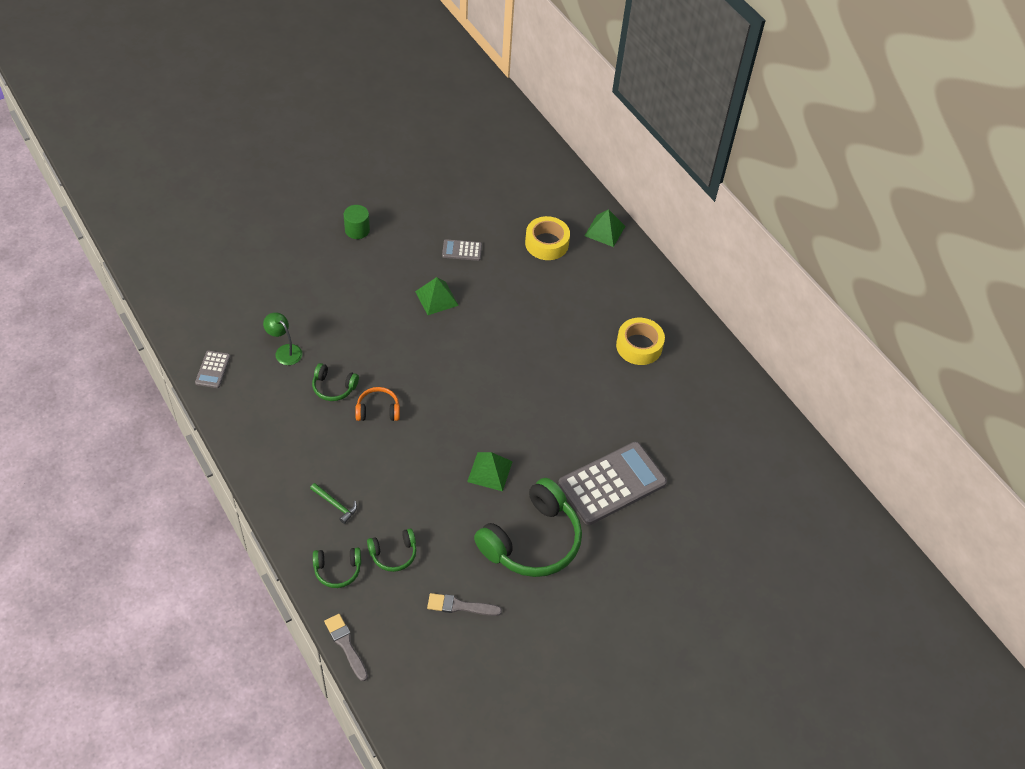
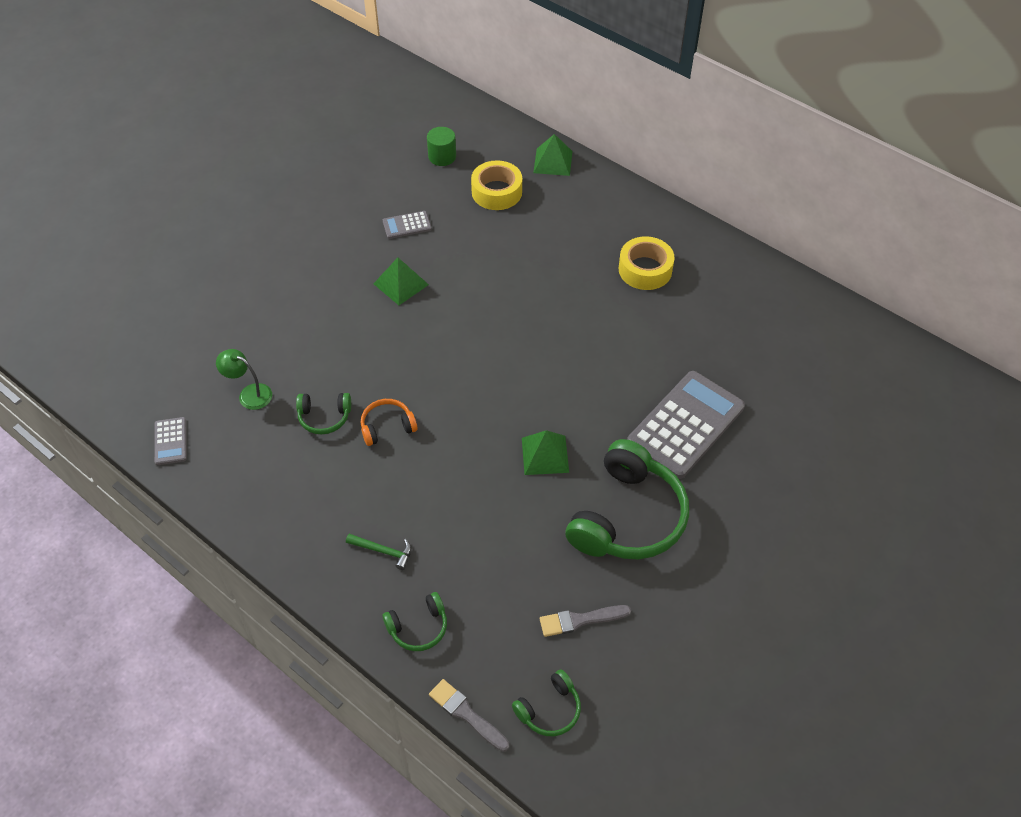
camera: 15 degrees left, 0 degrees up
(357, 230) = (278, 237): green cylinder -> green cylinder (442, 156)
(393, 554) = (476, 586): green headphones -> green headphones (549, 710)

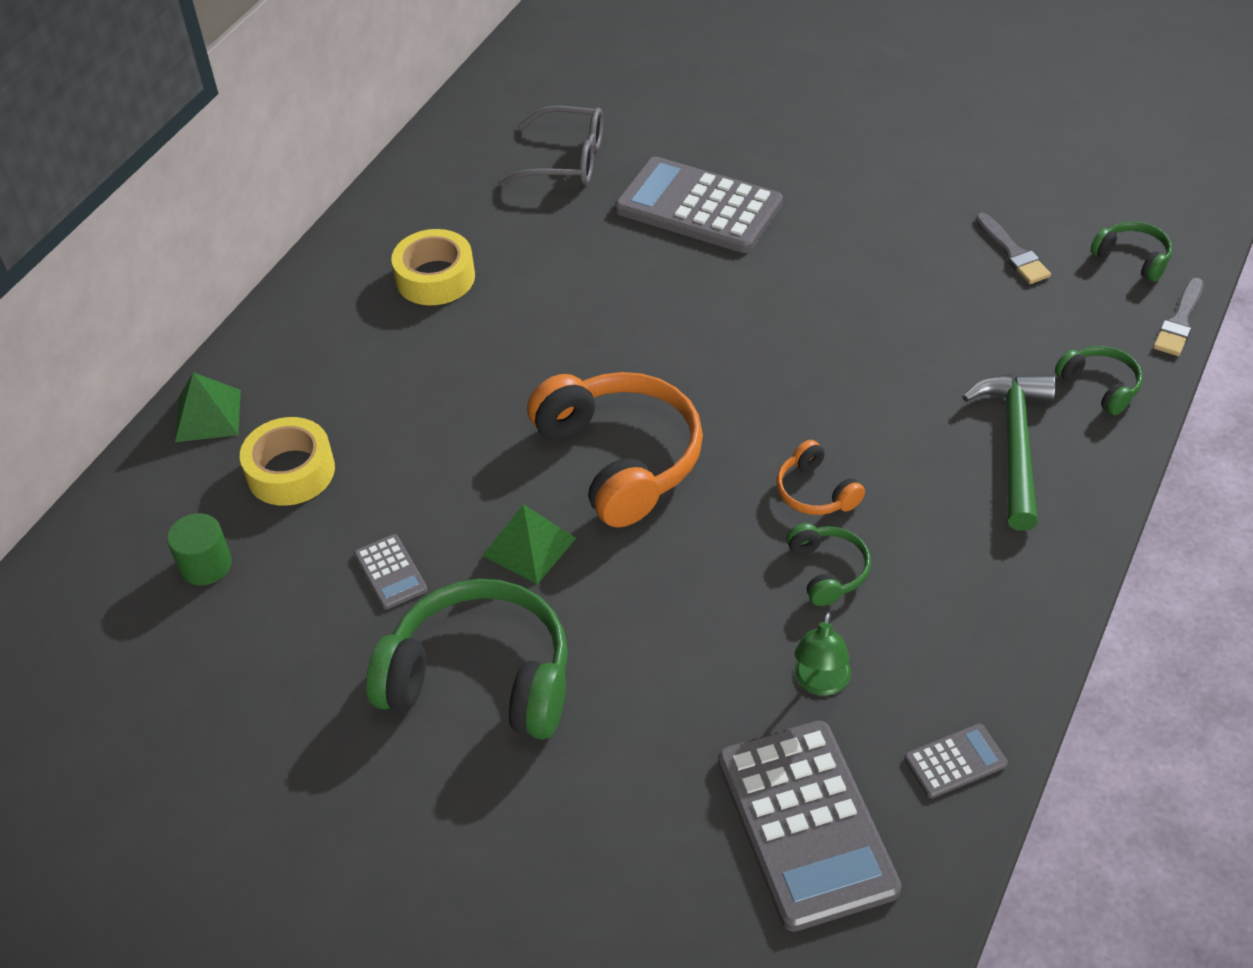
camera: 100 degrees left, 5 degrees down
(169, 366) = (806, 824): none -> grey calculator
(383, 551) = (1015, 445): green hammer -> green hammer, size x2.06
(452, 336) = (621, 459): none -> orange headphones
(545, 455) = (795, 321): green pyramid -> none
(628, 517) = (856, 235): green headphones -> green headphones (481, 678)
(758, 356) = (566, 160): none -> grey glasses

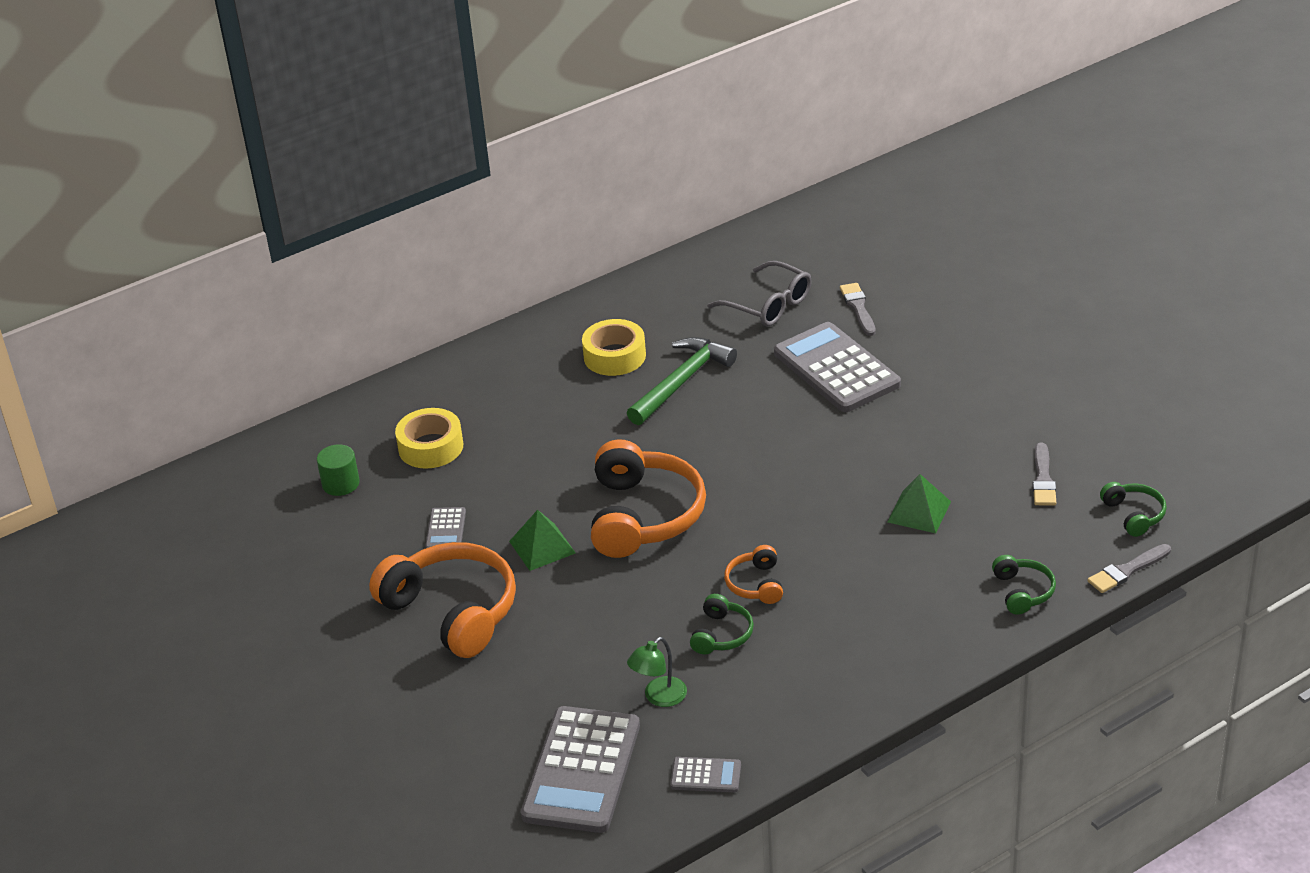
camera: 30 degrees right, 10 degrees down
(208, 415) = (405, 394): green pyramid -> green pyramid (919, 511)
(481, 678) = (453, 611): green headphones -> orange headphones
(666, 132) = (858, 308): none -> grey brush
(1015, 445) = (922, 606): green hammer -> green hammer (681, 382)

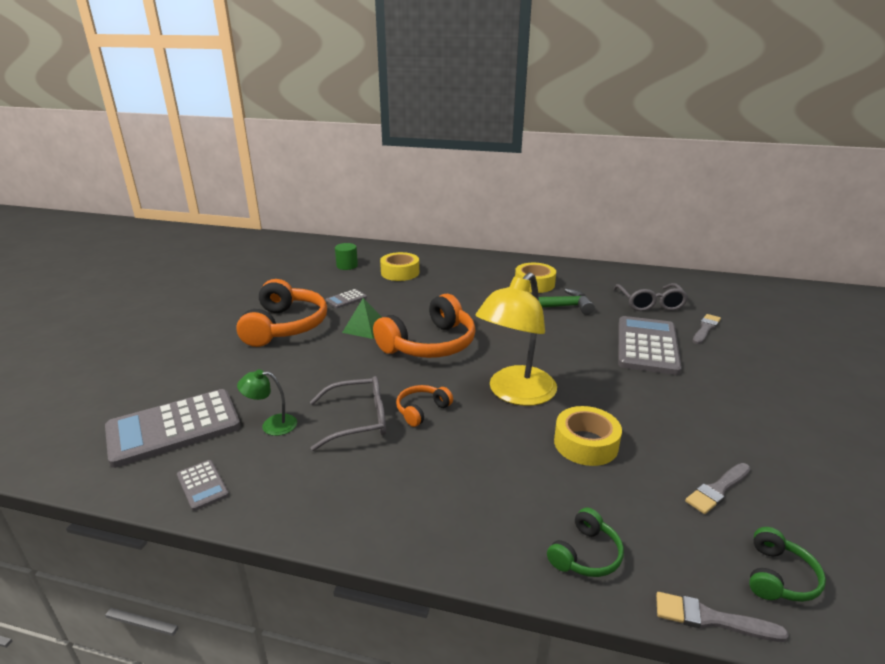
camera: 45 degrees right, 10 degrees down
(722, 634) = (358, 420): green headphones -> grey glasses
(803, 508) = (515, 394): none -> yellow lamp
(919, 511) = (585, 444): green pyramid -> yellow tape

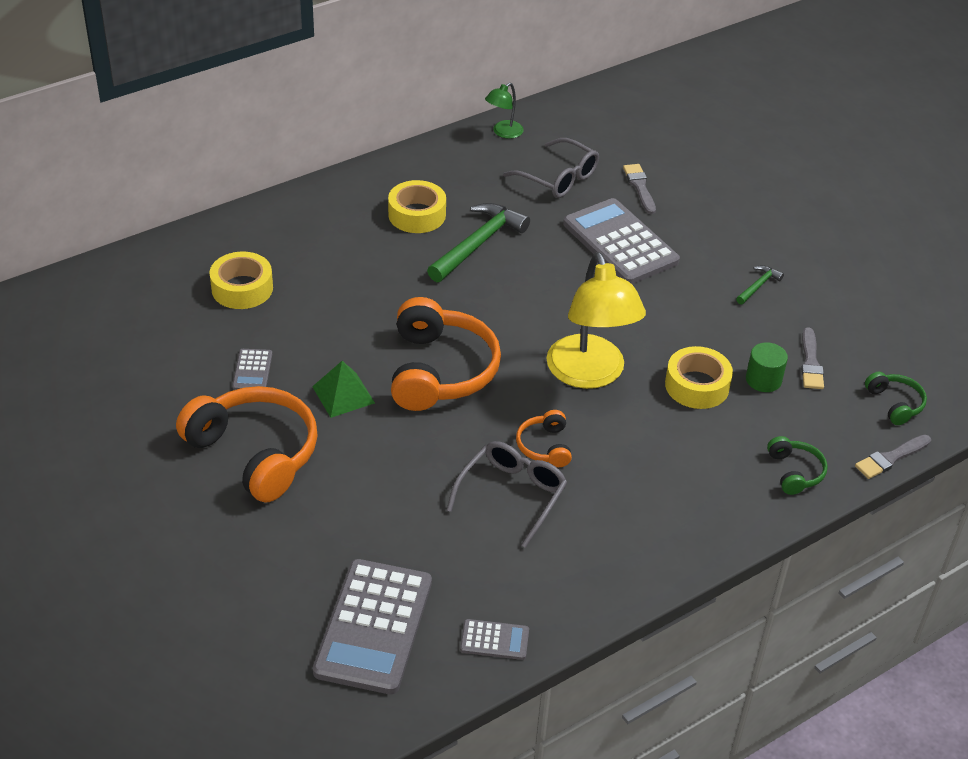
camera: 50 degrees left, 15 degrees up
(272, 425) = (451, 555): green lamp -> green lamp (503, 132)
(347, 266) = (155, 318): green cylinder -> green cylinder (763, 380)
(733, 417) = (758, 286): none -> green hammer

